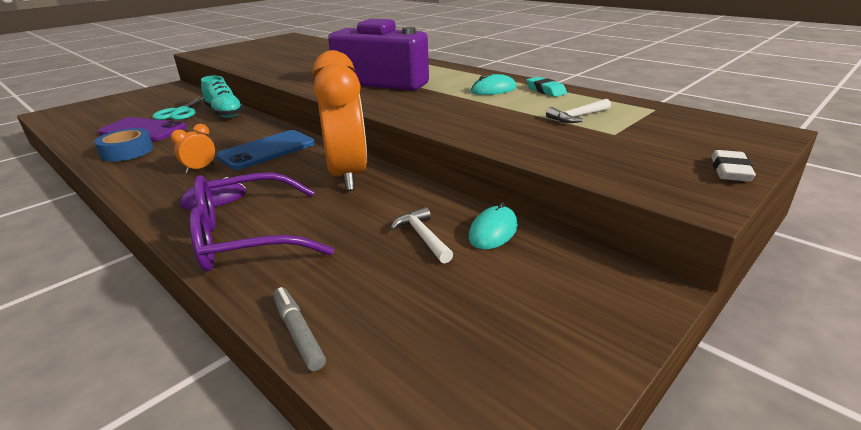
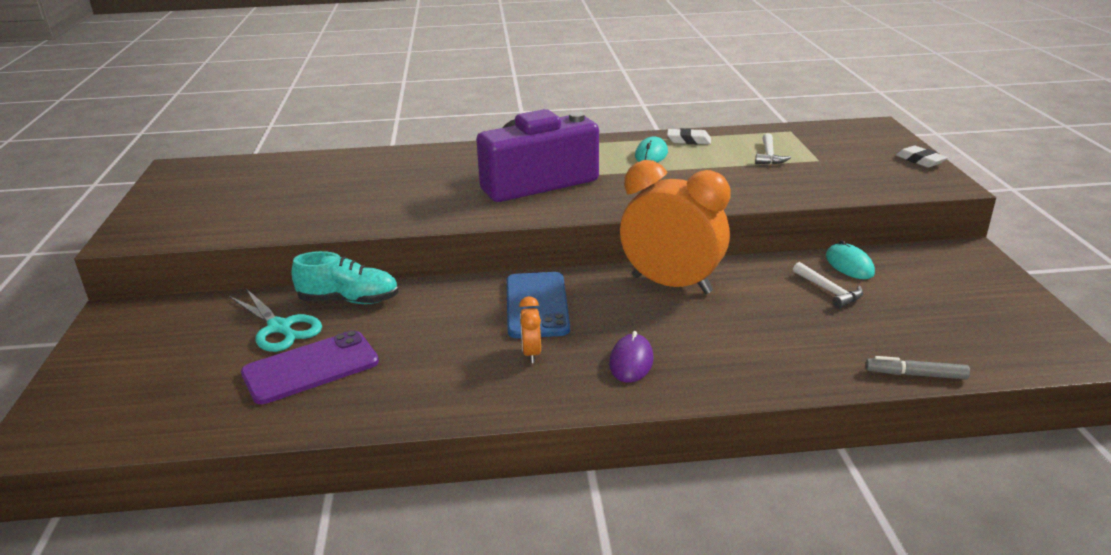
camera: 50 degrees left, 0 degrees up
(127, 151) = (385, 391): blue tape -> none
(246, 237) = (742, 363): purple glasses -> none
(423, 237) = (829, 291): white hammer -> white hammer turned 135 degrees counterclockwise
(545, 90) = (688, 140): turquoise eraser -> white eraser

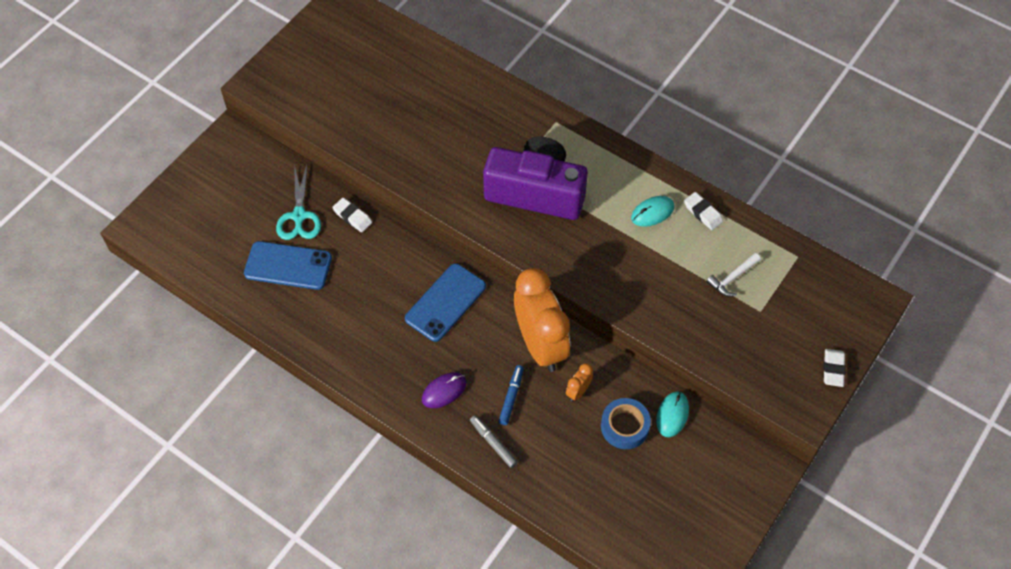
camera: 40 degrees right, 30 degrees up
(310, 368) = (288, 266): purple phone -> blue phone
(349, 300) = (352, 217): turquoise shoe -> white eraser
(531, 353) = (401, 342): orange clock -> orange clock (578, 391)
(703, 328) = (511, 397): none -> blue marker
(829, 291) = (624, 426): white hammer -> blue tape
(915, 375) = (576, 525): grey marker -> grey marker (493, 443)

